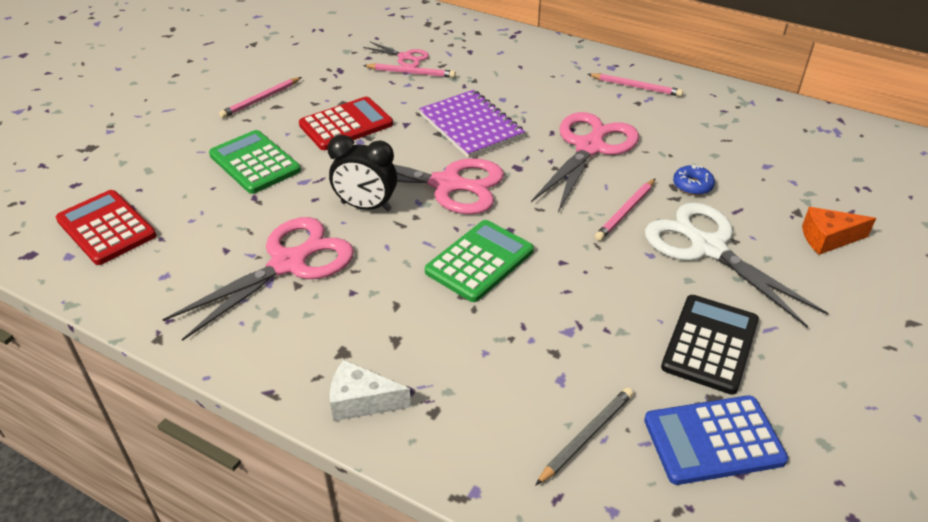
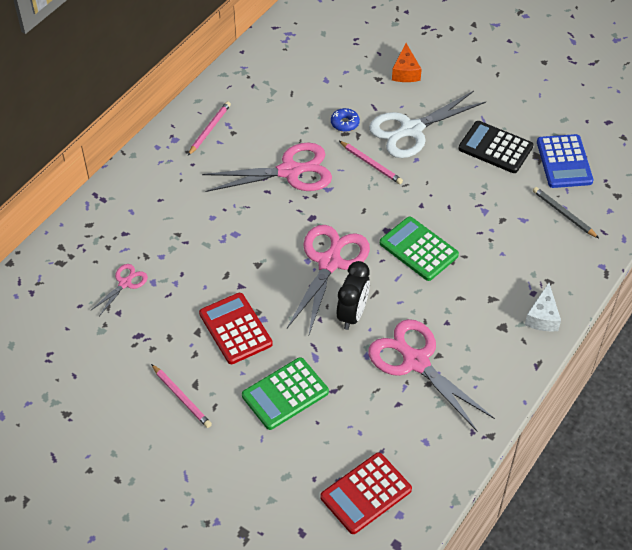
camera: 85 degrees left, 10 degrees up
(411, 73) = (155, 279): pink pencil -> none
(471, 126) = (251, 242): purple notebook -> none
(590, 147) = (290, 171): pink scissors -> pink scissors turned 135 degrees clockwise

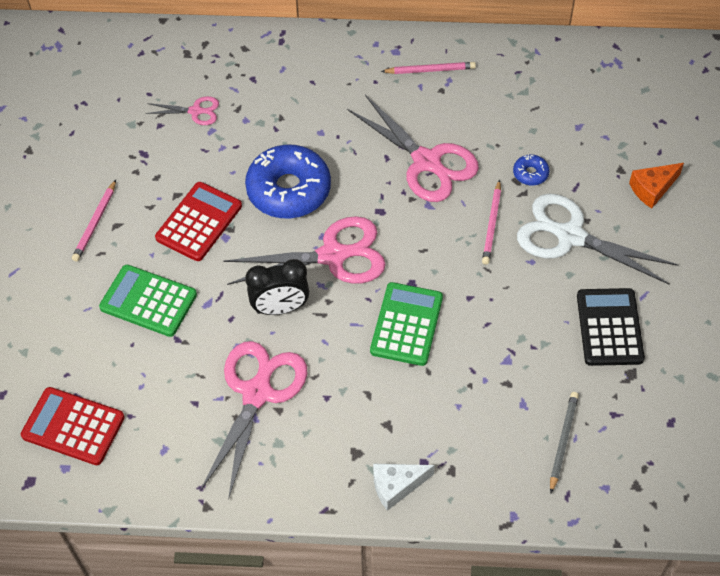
camera: 60 degrees right, 5 degrees up
(250, 260) = (289, 190): none -> blue donut
(564, 162) = (644, 406): blue calculator -> none

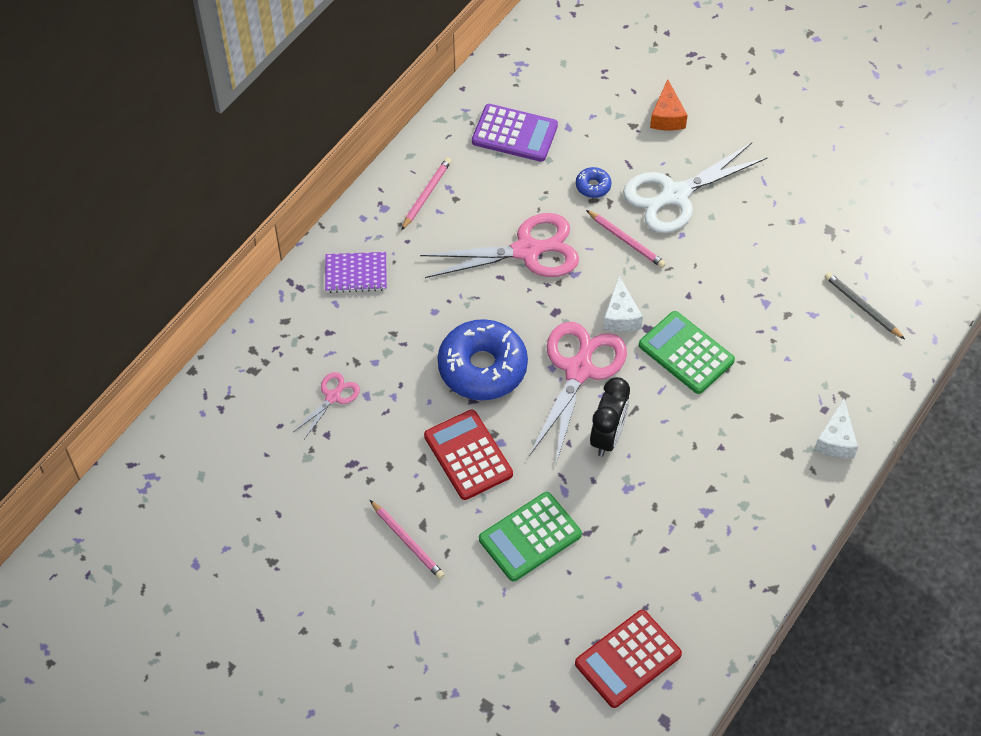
camera: 60 degrees left, 0 degrees up
(257, 392) = (683, 496): pink scissors -> none
(319, 66) = (356, 273): none -> purple notebook
(410, 258) = (620, 316): none -> white cheese
(540, 95) = (514, 134): none -> purple calculator
(609, 327) = (779, 219): black calculator -> none

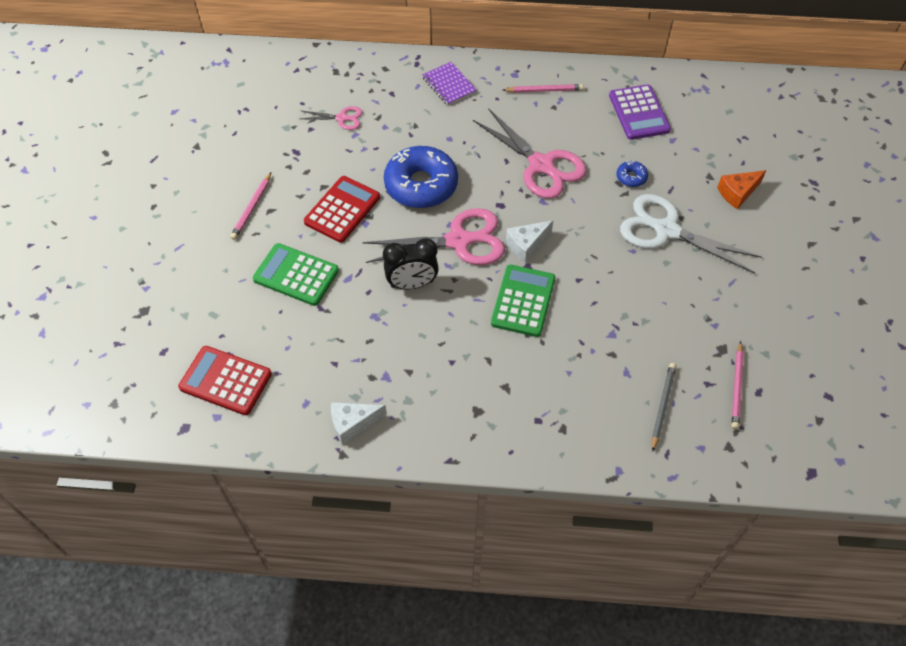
camera: 60 degrees right, 0 degrees up
(626, 241) = (598, 219): pink pencil -> pink pencil (737, 387)
(835, 440) = (513, 441): white cheese -> white cheese (353, 423)

